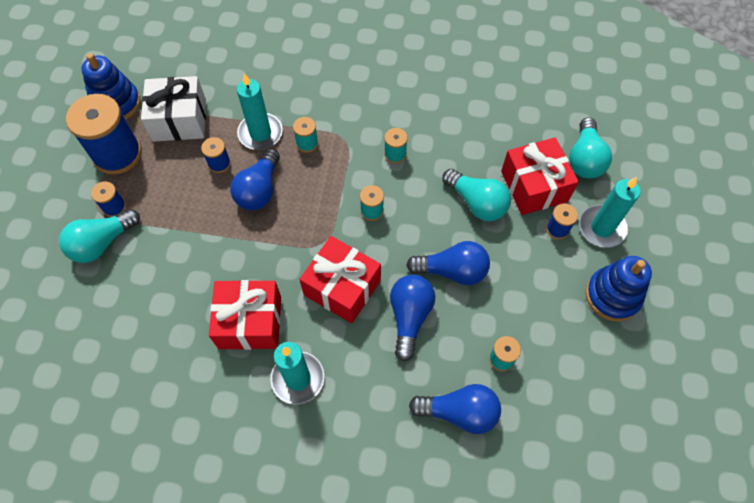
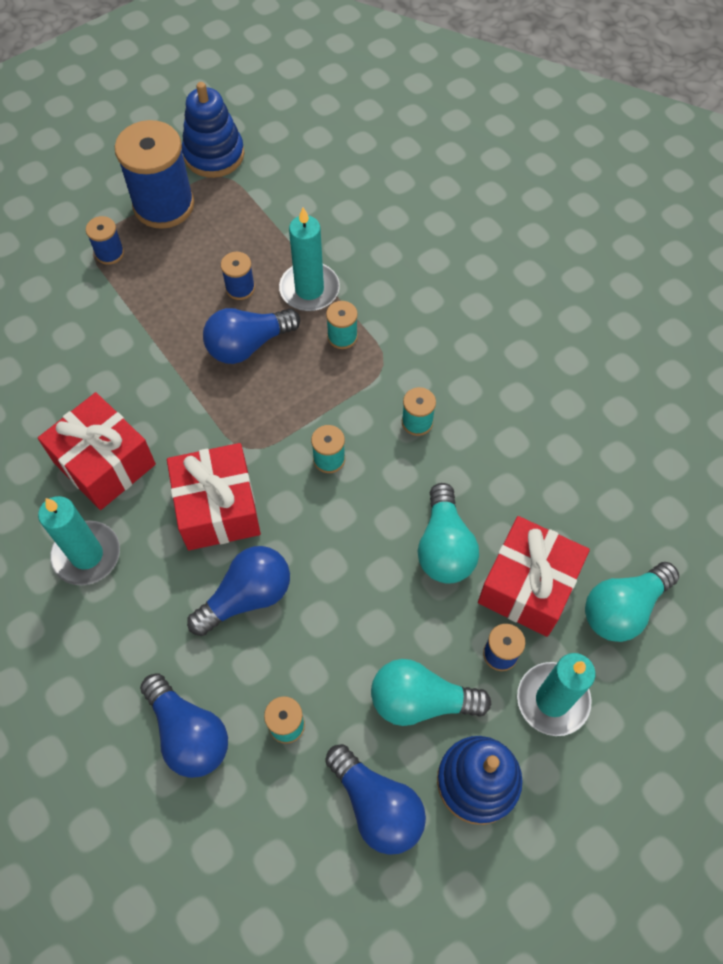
camera: 45 degrees right, 0 degrees up
(102, 243) = (66, 278): turquoise light bulb -> turquoise light bulb (420, 700)
(179, 120) = (250, 215): white gift -> none
(452, 271) = (339, 592): blue light bulb -> blue light bulb (377, 806)

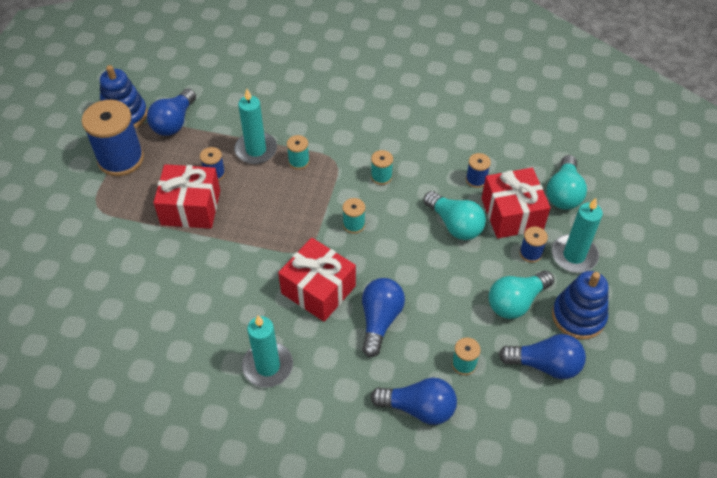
camera: 40 degrees left, 10 degrees down
(104, 463) = (228, 313): red gift -> red gift (191, 207)
(109, 253) = (113, 204): blue spool -> blue spool (476, 179)
(248, 345) = (249, 199): blue light bulb -> blue light bulb (174, 122)

